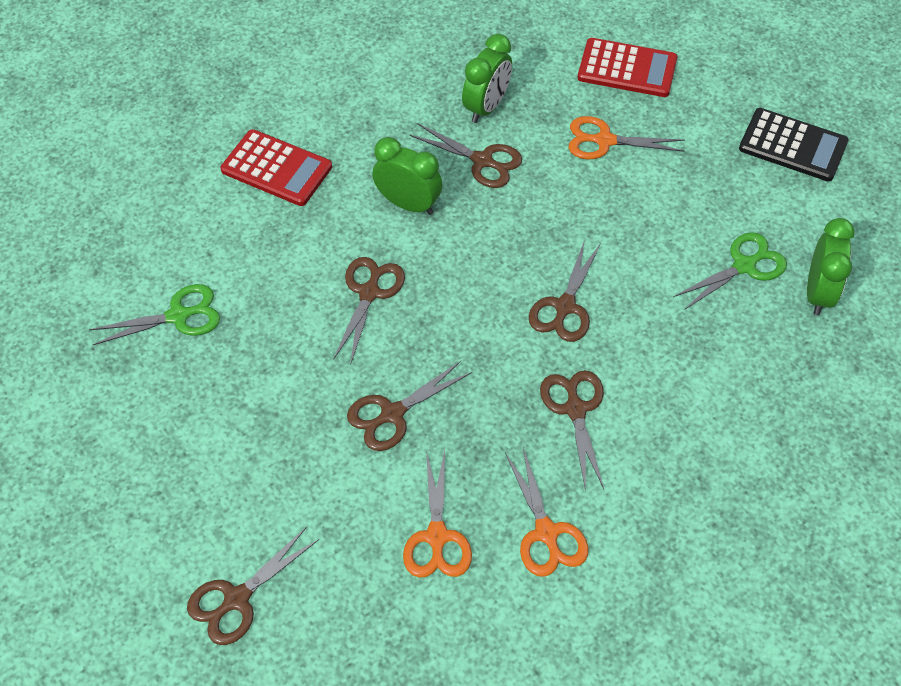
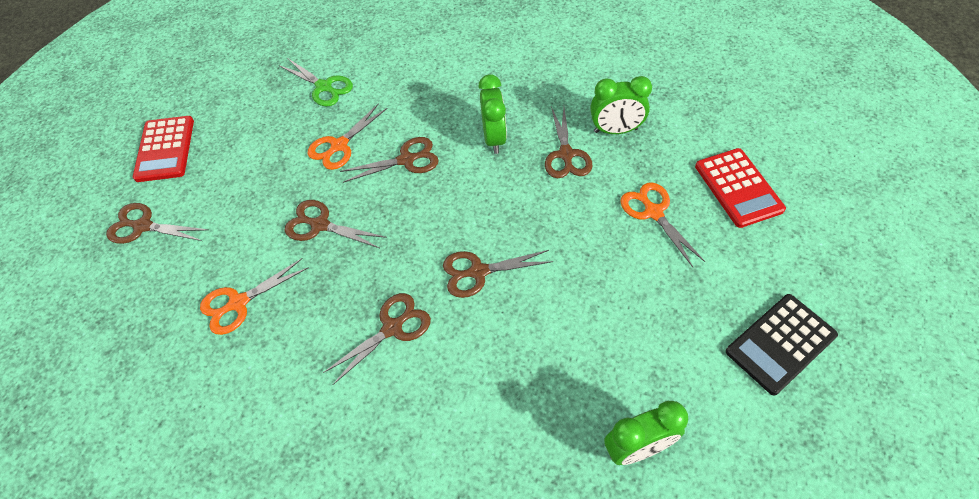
camera: 60 degrees right, 0 degrees up
(276, 168) = (466, 64): red calculator -> red calculator (165, 149)
(546, 532) = (276, 367): orange scissors -> orange scissors (339, 145)
(744, 266) = (616, 373): green scissors -> none
(792, 145) = (780, 343): black calculator -> black calculator turned 60 degrees clockwise

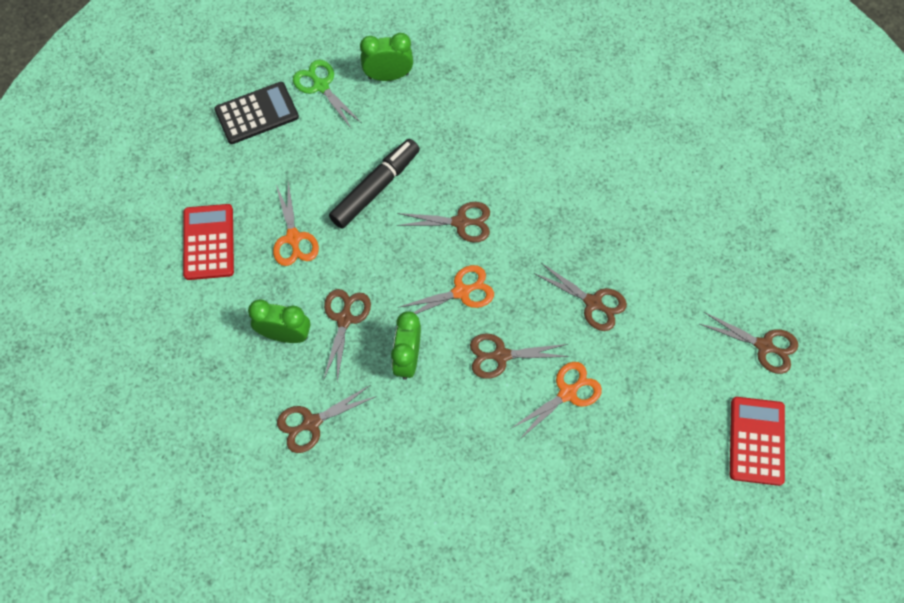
camera: 170 degrees left, 10 degrees up
(239, 303) = (666, 245): orange scissors -> orange scissors (461, 292)
(324, 87) = (578, 486): green scissors -> green scissors (321, 86)
(392, 328) = (540, 193): brown scissors -> brown scissors (311, 423)
(589, 286) = (375, 188): none -> black marker

